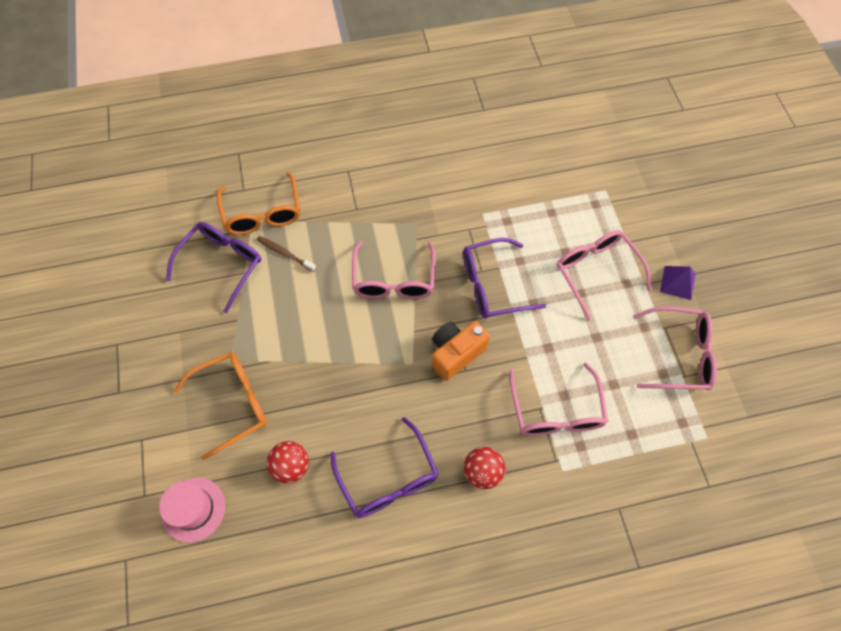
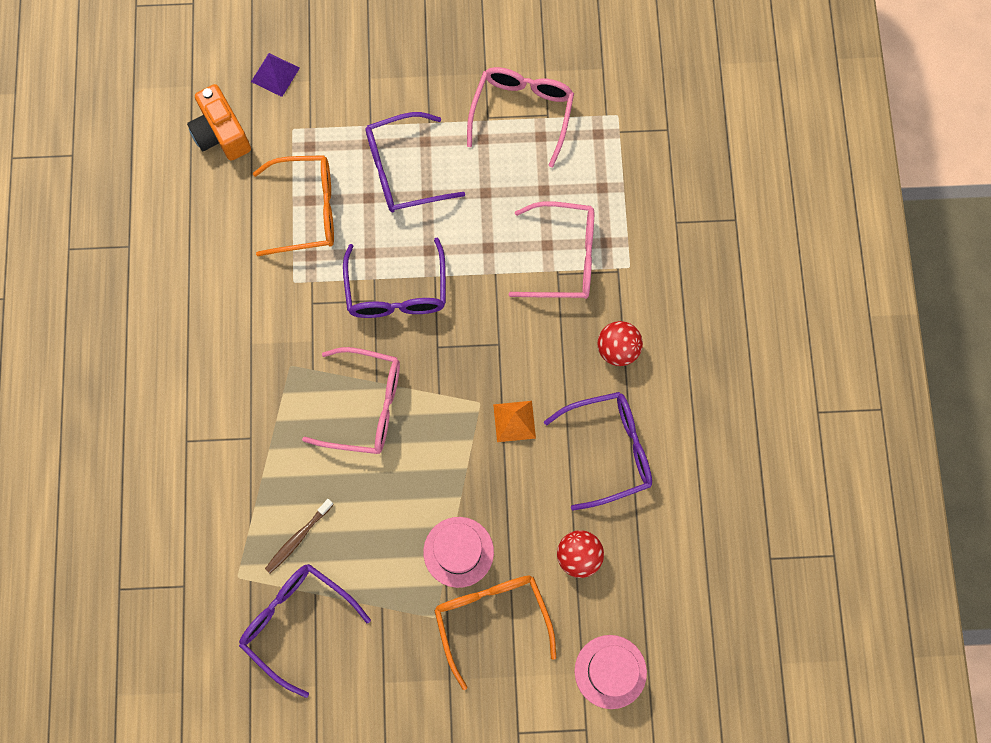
camera: 80 degrees left, 10 degrees up
(262, 213) = (228, 562): orange glasses -> orange glasses (306, 210)
(285, 368) = (458, 552): none -> pink hat
(401, 393) = (514, 421): none -> orange pyramid
(456, 353) = (476, 351): orange camera -> orange camera (222, 134)
(596, 272) = (404, 170): pink glasses -> purple glasses
(677, 282) = (435, 87): purple pyramid -> purple pyramid (275, 74)

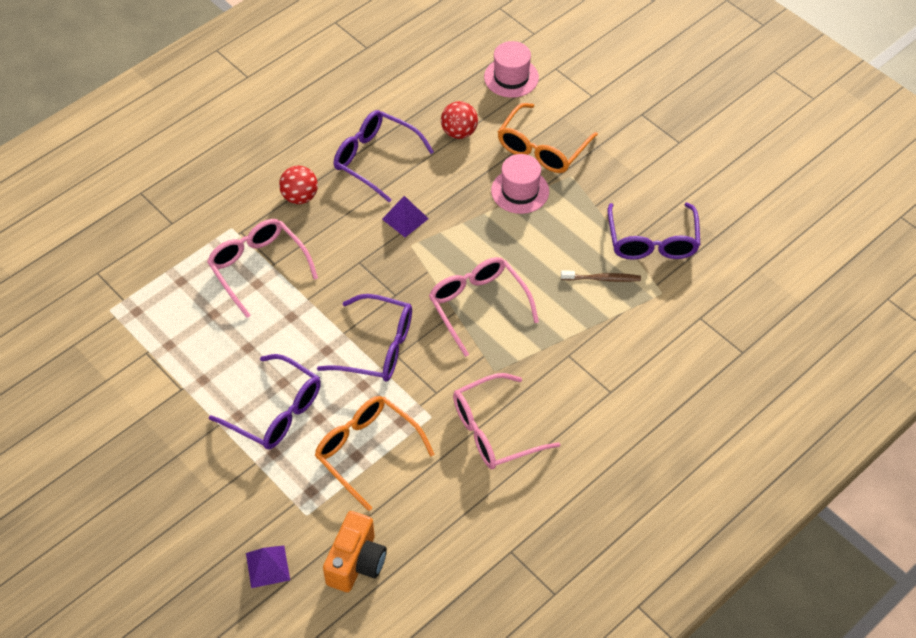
camera: 130 degrees left, 20 degrees down
(396, 291) = (377, 347): purple glasses -> purple glasses turned 60 degrees clockwise
(514, 421) = (405, 219): orange pyramid -> purple pyramid
(522, 113) = (158, 369): pink glasses -> pink glasses (495, 431)

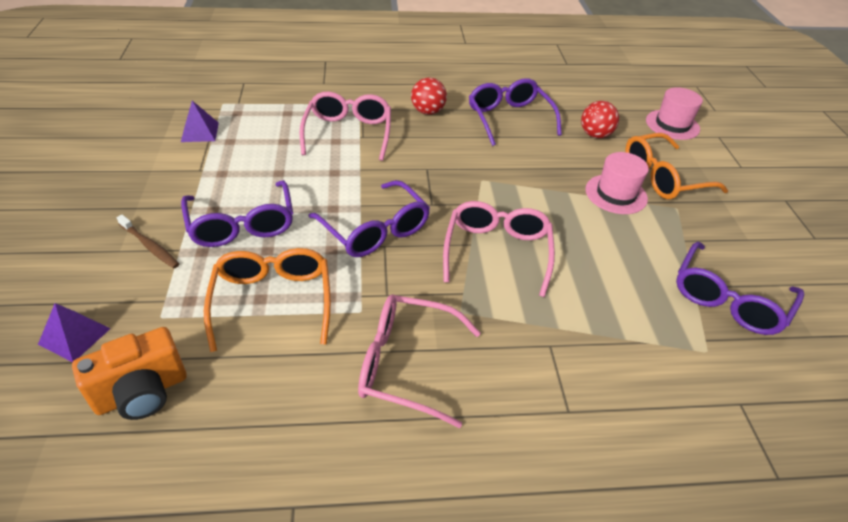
camera: 35 degrees right, 10 degrees down
(405, 219) = (494, 162): purple pyramid -> purple pyramid (200, 132)
(602, 279) = (645, 300): brown toothbrush -> brown toothbrush (149, 246)

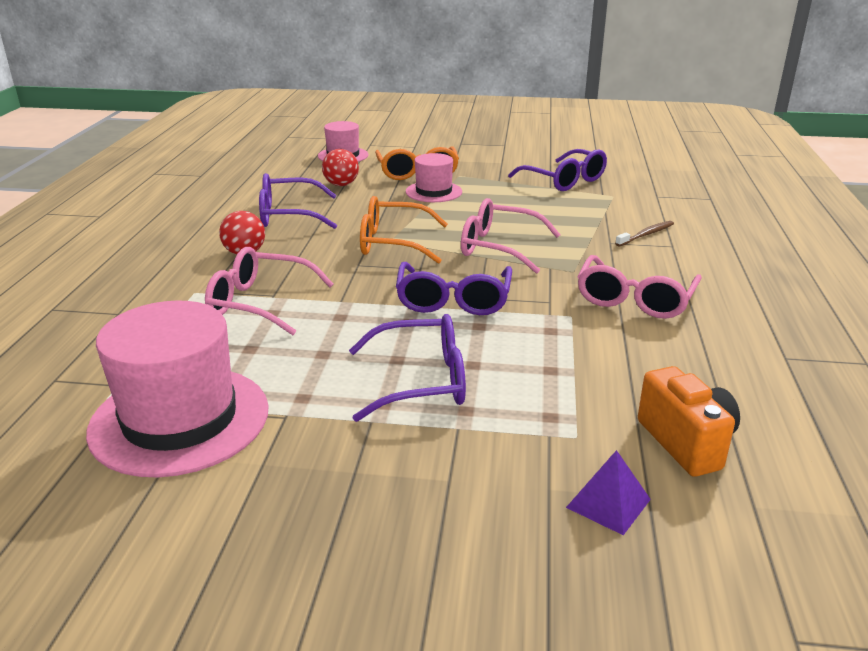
camera: 75 degrees left, 15 degrees down
(149, 246) = (445, 453): brown toothbrush -> brown toothbrush (646, 235)
(200, 132) = (180, 419): purple pyramid -> pink hat
(272, 301) = (555, 362): orange glasses -> orange glasses (393, 243)
(375, 230) = (453, 300): purple glasses -> purple glasses turned 120 degrees clockwise

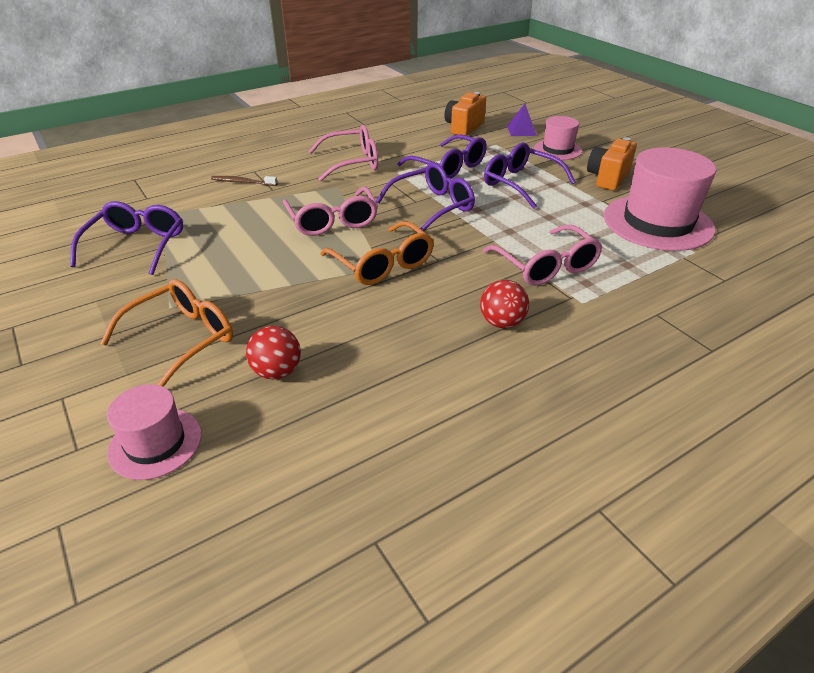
camera: 130 degrees left, 10 degrees up
(289, 215) = (400, 352): purple glasses -> purple glasses (448, 167)
(321, 467) = (608, 178): none -> orange camera
(433, 192) = (239, 299): pink hat -> pink hat (557, 150)

